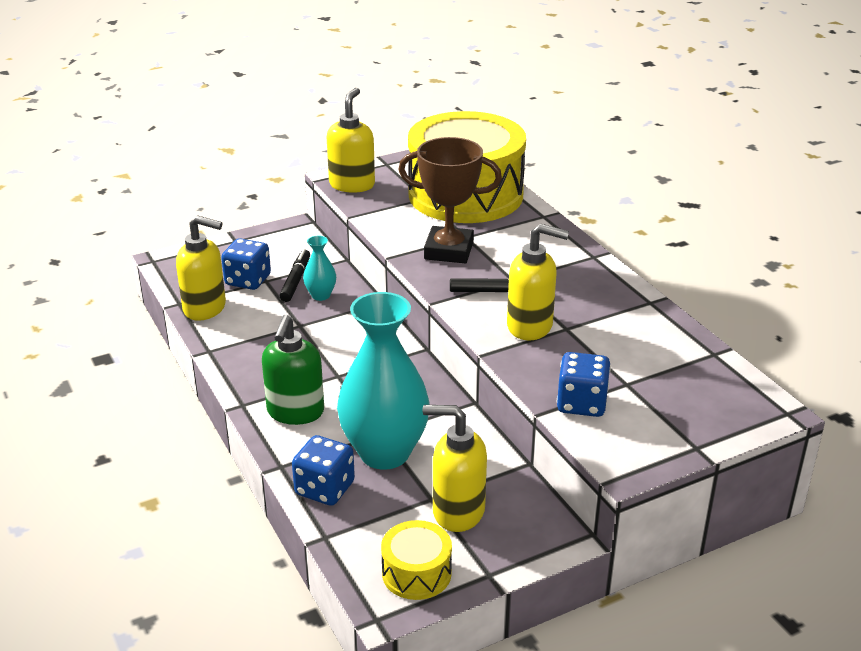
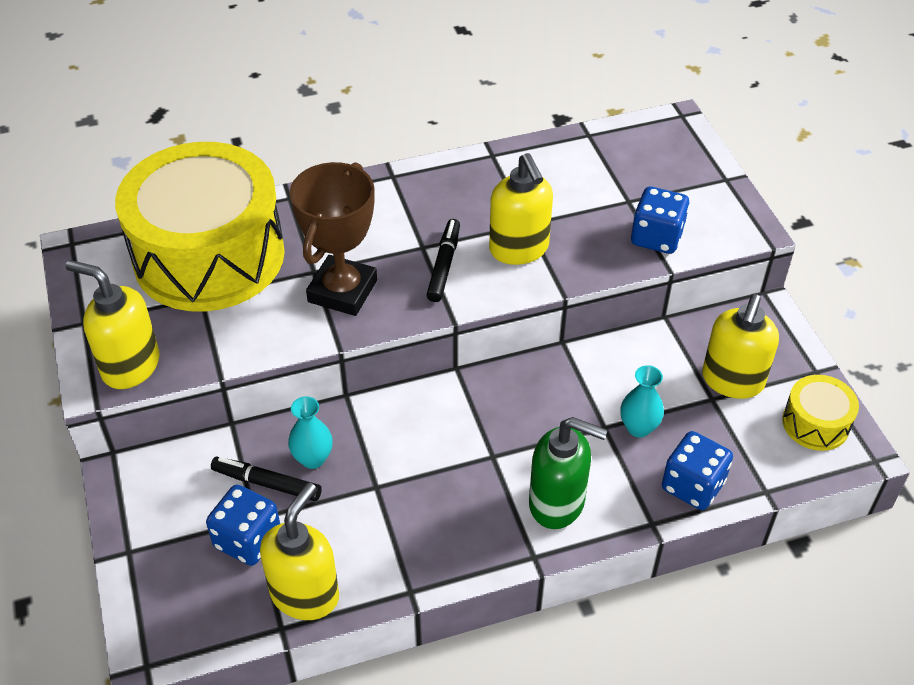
camera: 80 degrees left, 15 degrees up
(384, 453) = (638, 427): turquoise vase -> turquoise vase, size x0.44
(530, 326) = (519, 249): yellow soap dispenser -> yellow soap dispenser turned 135 degrees clockwise

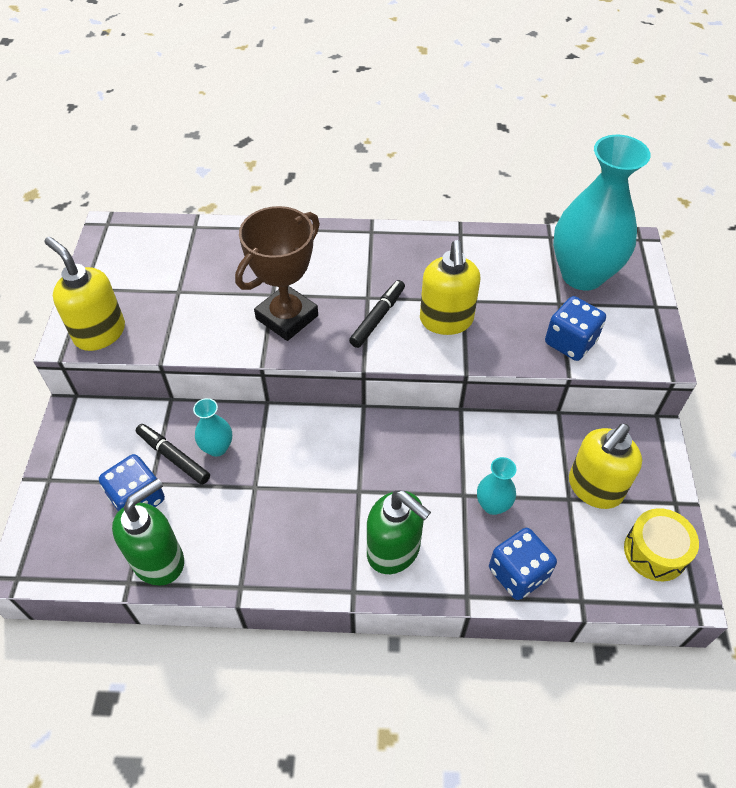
camera: 20 degrees right, 5 degrees up
(209, 256) = (200, 260): yellow drum -> none
(305, 594) = (159, 560): yellow soap dispenser -> green soap dispenser
(639, 166) = (582, 275): none -> turquoise vase

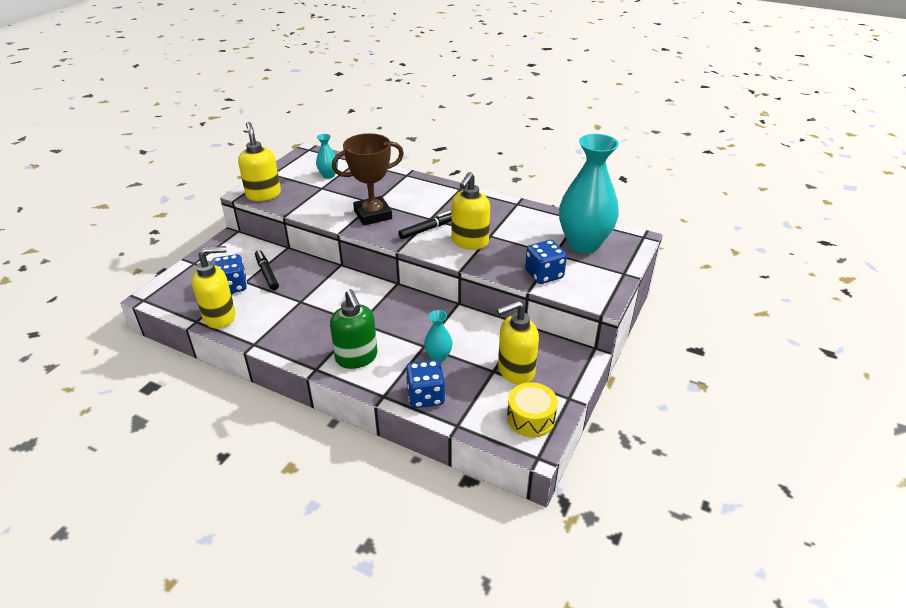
camera: 25 degrees right, 15 degrees down
(159, 560) = (220, 317): green soap dispenser -> yellow soap dispenser
(217, 448) = (294, 276): turquoise vase -> turquoise vase (328, 175)

